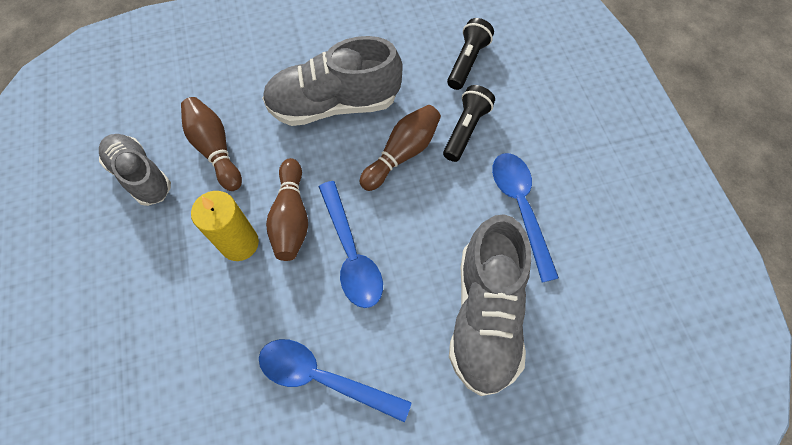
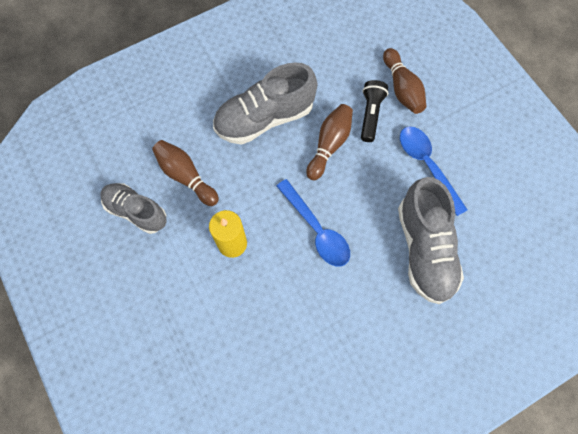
camera: 15 degrees left, 5 degrees up
(291, 218) = (264, 214): brown bowling pin -> brown bowling pin (402, 88)
(323, 378) = (327, 322): blue spoon -> none
(467, 62) = (355, 59): black flashlight -> none

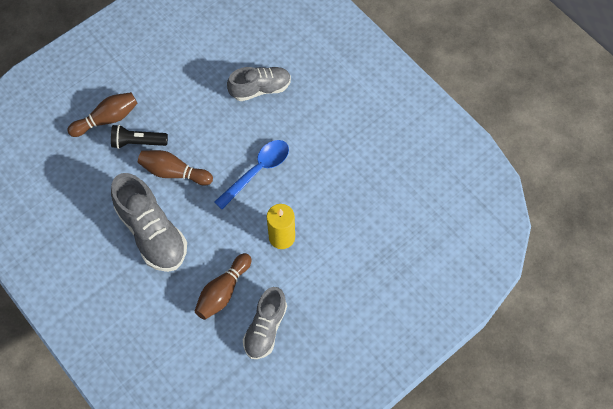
camera: 100 degrees left, 5 degrees down
(424, 249) = (260, 89): grey shoe -> grey shoe, size x0.66
(427, 165) = (184, 93): blue spoon -> none

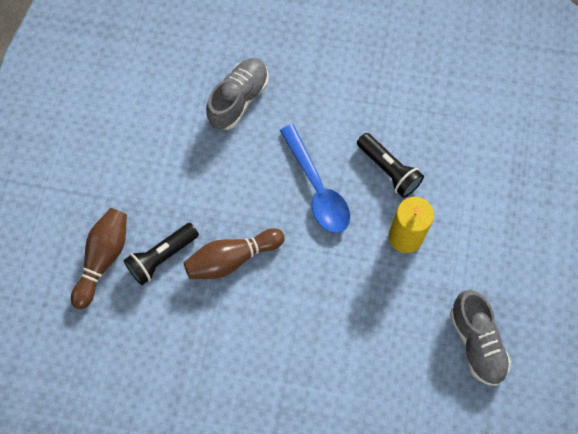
camera: 40 degrees left, 5 degrees up
(152, 232) = (270, 341): grey shoe -> none
(223, 291) = (400, 341): brown bowling pin -> none
(257, 171) = (317, 188): blue spoon -> blue spoon turned 150 degrees clockwise
(308, 192) = (389, 170): none -> black flashlight

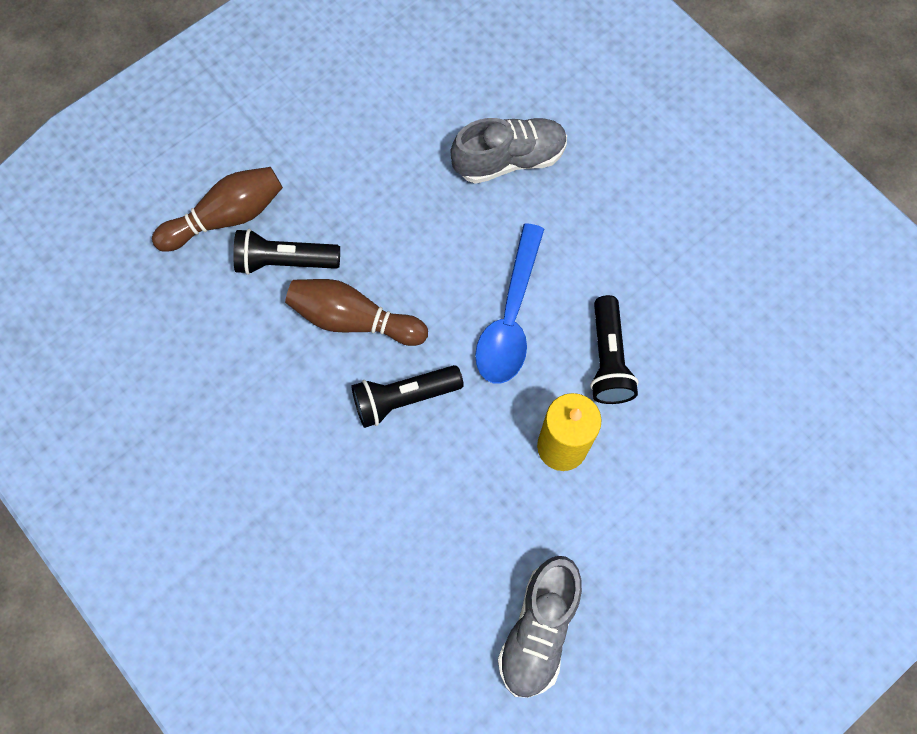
camera: 40 degrees right, 0 degrees up
(299, 280) = (404, 399): none -> black flashlight

